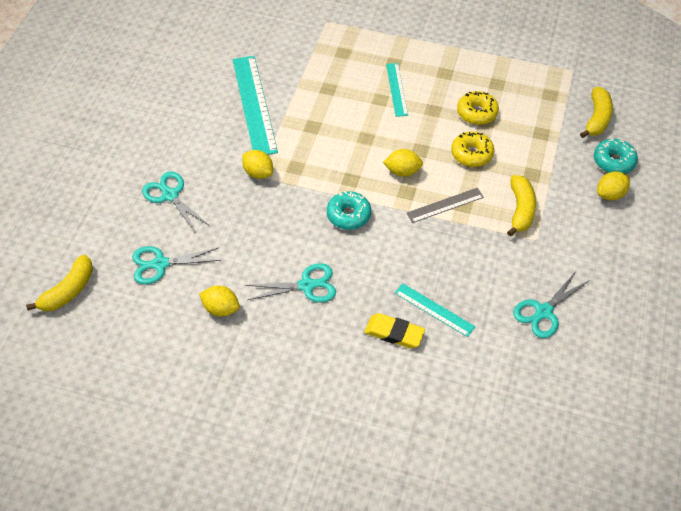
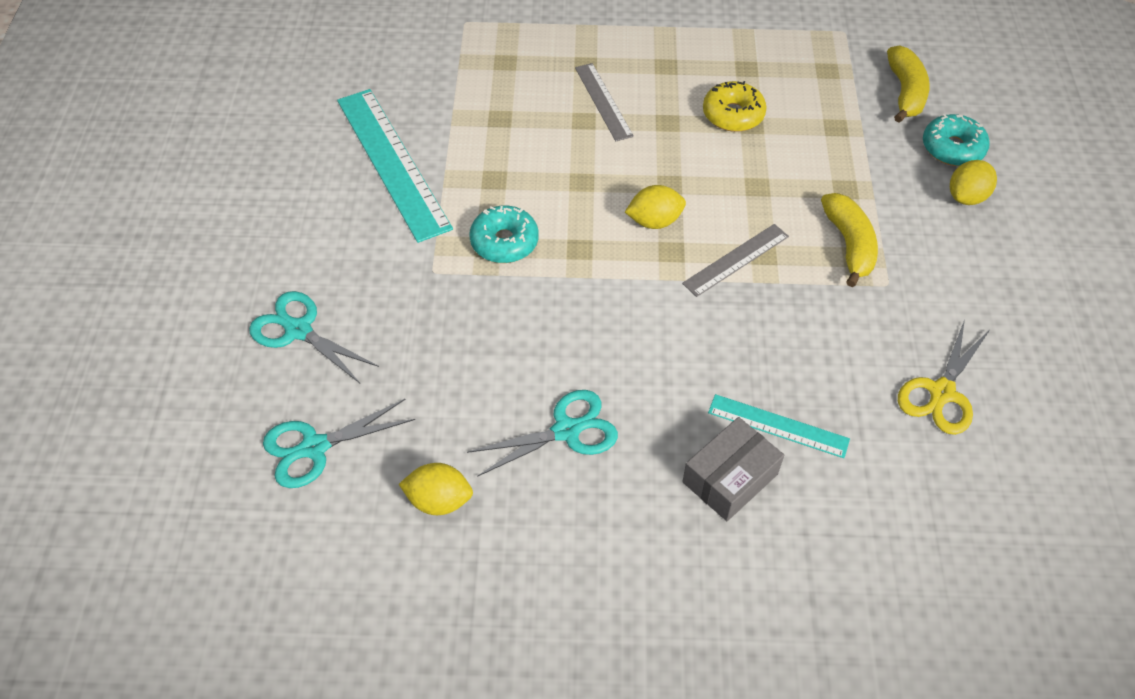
camera: 15 degrees left, 0 degrees up
(68, 291) = (167, 528): yellow banana -> none
(258, 173) = (432, 266): yellow lemon -> none
(348, 215) = (595, 304): turquoise donut -> turquoise donut (504, 242)
(394, 333) = (730, 478): yellow eraser -> grey box
(396, 89) = (603, 101): turquoise ruler -> grey ruler
(471, 154) = (747, 176): yellow donut -> none
(544, 312) = (942, 392): turquoise scissors -> yellow scissors

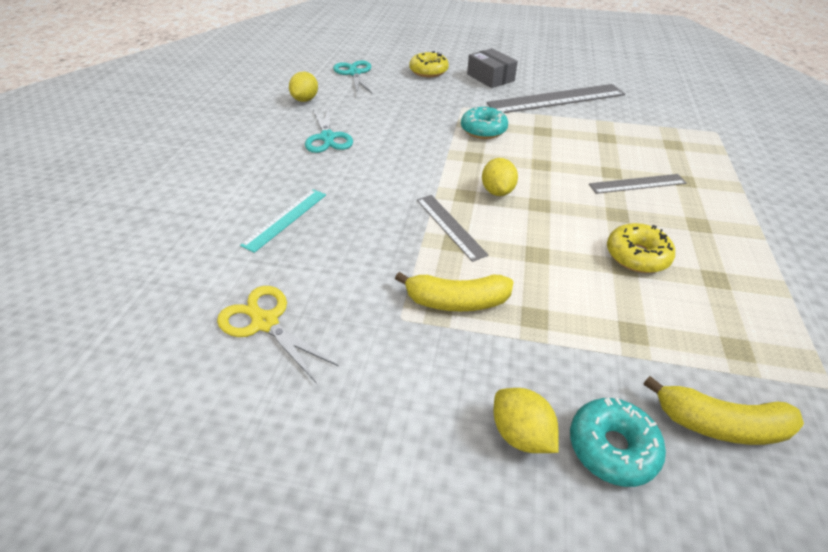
camera: 100 degrees right, 10 degrees down
(298, 330) = (428, 71): turquoise scissors -> yellow donut
(392, 162) = (556, 99): turquoise ruler -> grey ruler
(730, 478) = (258, 191): grey box -> grey box (490, 77)

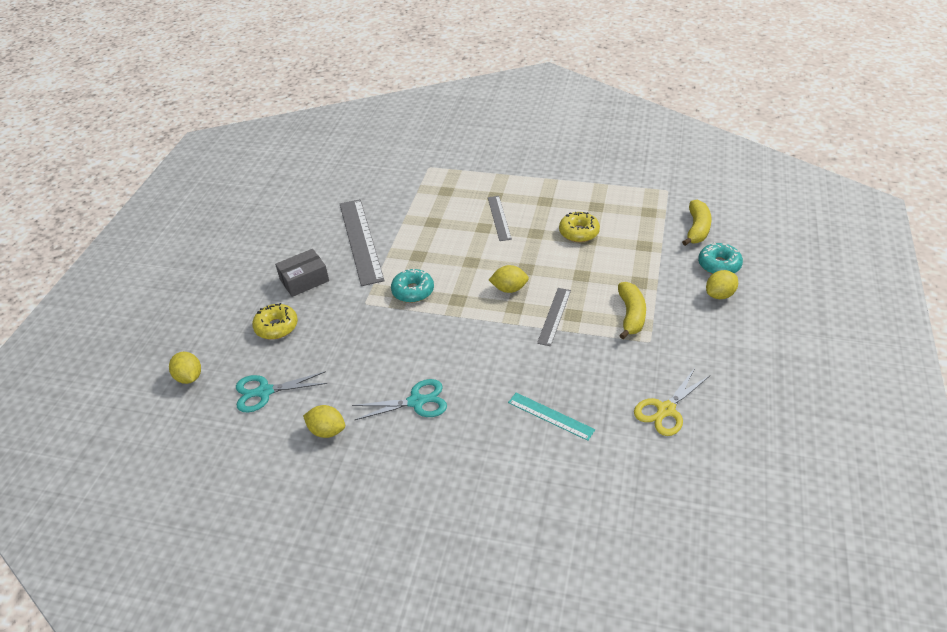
camera: 85 degrees left, 0 degrees up
(374, 47) = (189, 377): none -> yellow lemon
(450, 226) = (554, 316): grey ruler -> grey ruler turned 45 degrees counterclockwise

